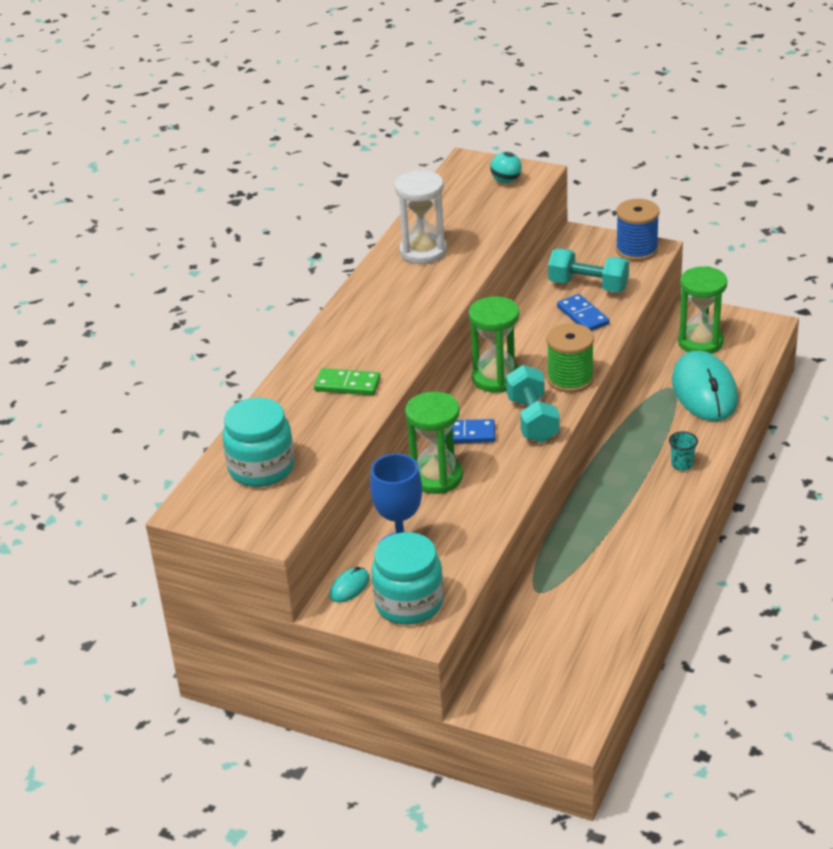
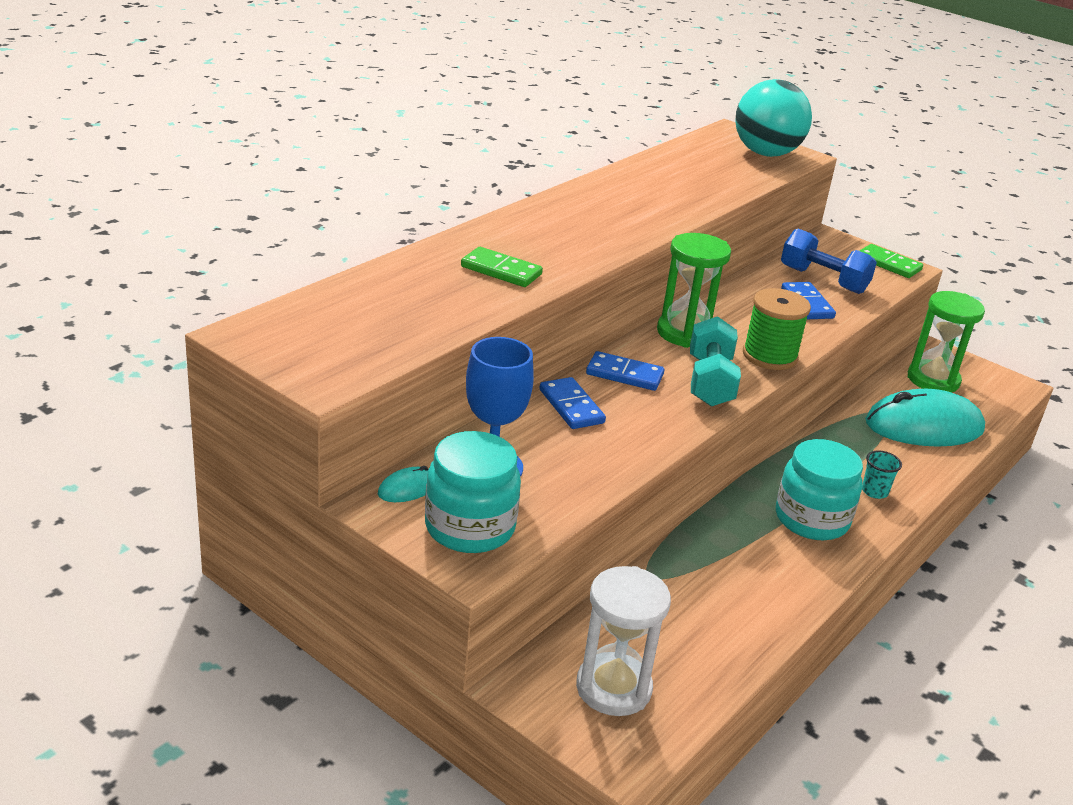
camera: 10 degrees right, 5 degrees down
(261, 468) = (354, 318): turquoise jar -> turquoise jar (811, 519)
(423, 251) = (649, 185): white hourglass -> white hourglass (613, 688)
(436, 477) = (571, 406): green hourglass -> blue domino
(506, 181) = (766, 153): turquoise ball -> turquoise ball, size x2.15
(588, 286) = (823, 280): turquoise dumbbell -> blue dumbbell
(636, 250) = (888, 264): blue spool -> green domino
(704, 391) = (924, 426): turquoise mouse -> turquoise mouse turned 75 degrees clockwise

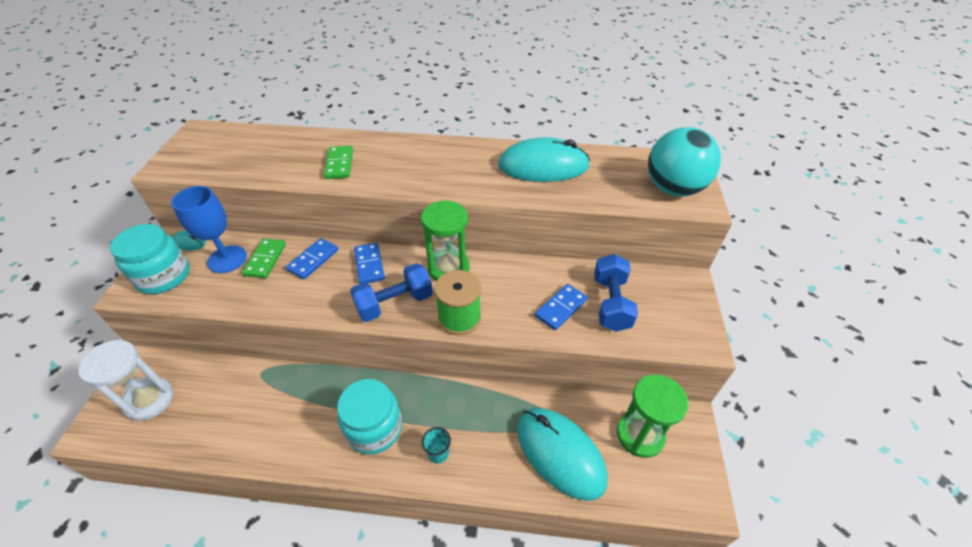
camera: 60 degrees right, 15 degrees up
(657, 182) = (543, 166): none -> turquoise mouse
(709, 382) = (394, 303): turquoise dumbbell -> blue dumbbell
(888, 264) = (693, 330): green domino -> green domino (265, 260)

